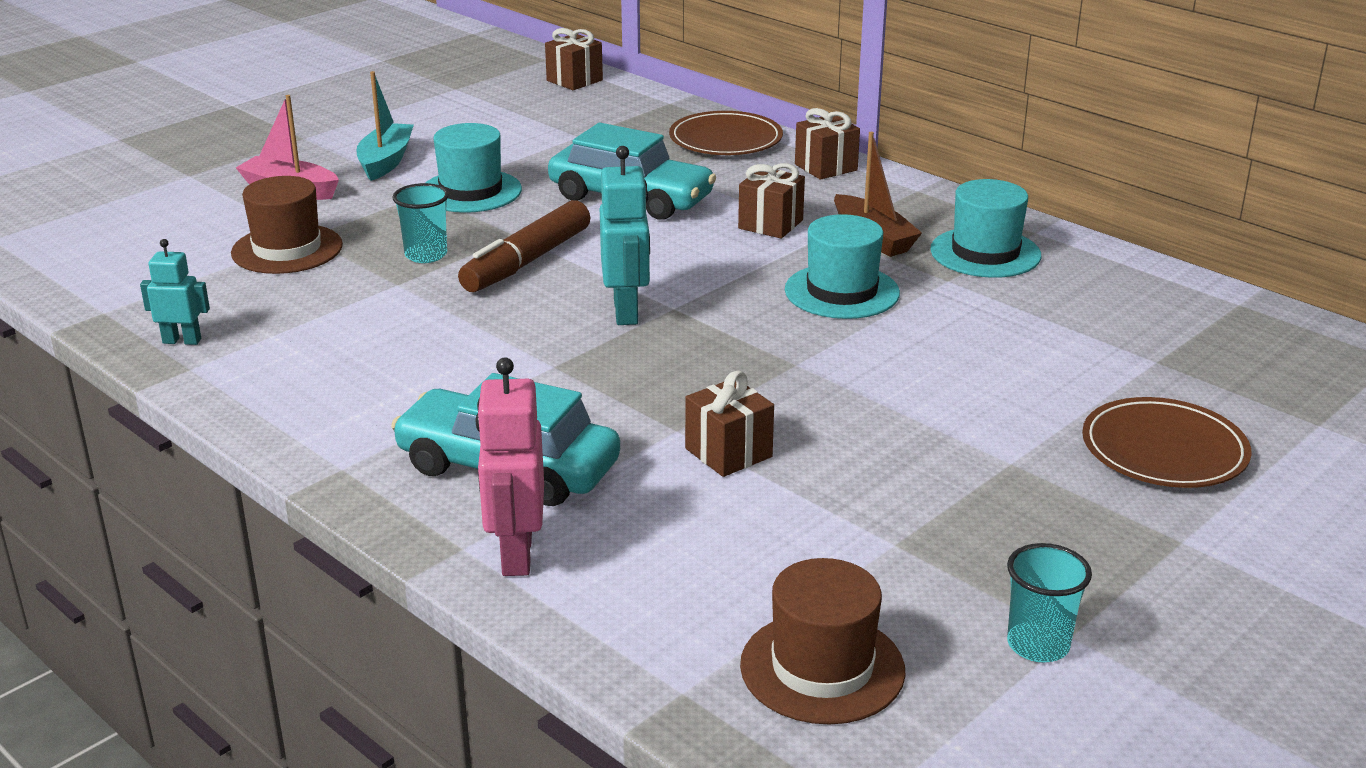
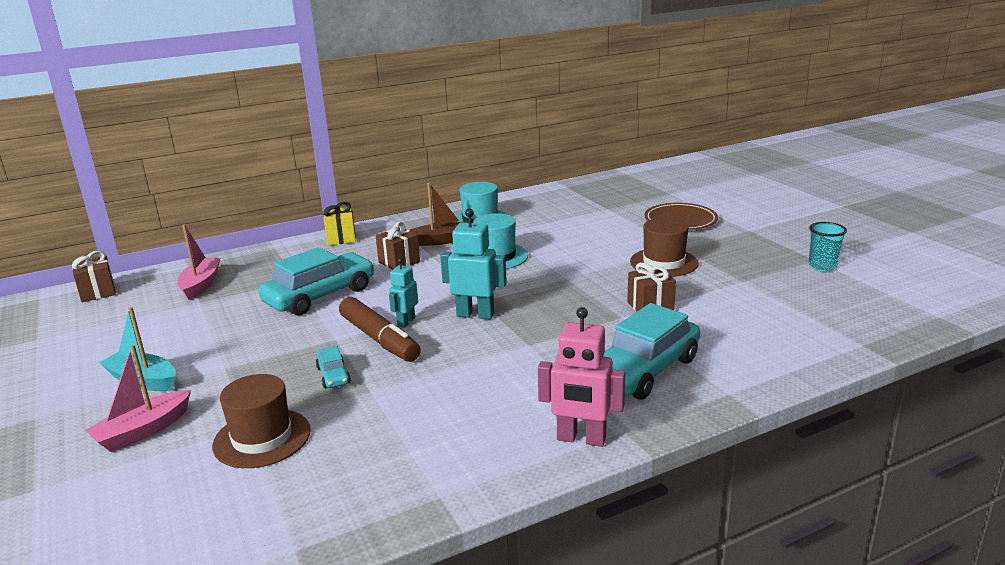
camera: 70 degrees left, 5 degrees down
(182, 341) = (388, 500): turquoise robot -> turquoise robot (406, 322)
(426, 255) = (333, 376): turquoise cup -> turquoise car
(471, 191) = (244, 349): turquoise hat -> none
(516, 554) = (738, 377): pink robot -> pink robot (581, 439)
(624, 124) = (201, 285): none -> pink boat
(725, 139) = (268, 258): brown plate -> none
(822, 668) = (840, 311): brown hat -> brown hat (664, 262)
(826, 167) = (341, 238): brown gift -> yellow gift

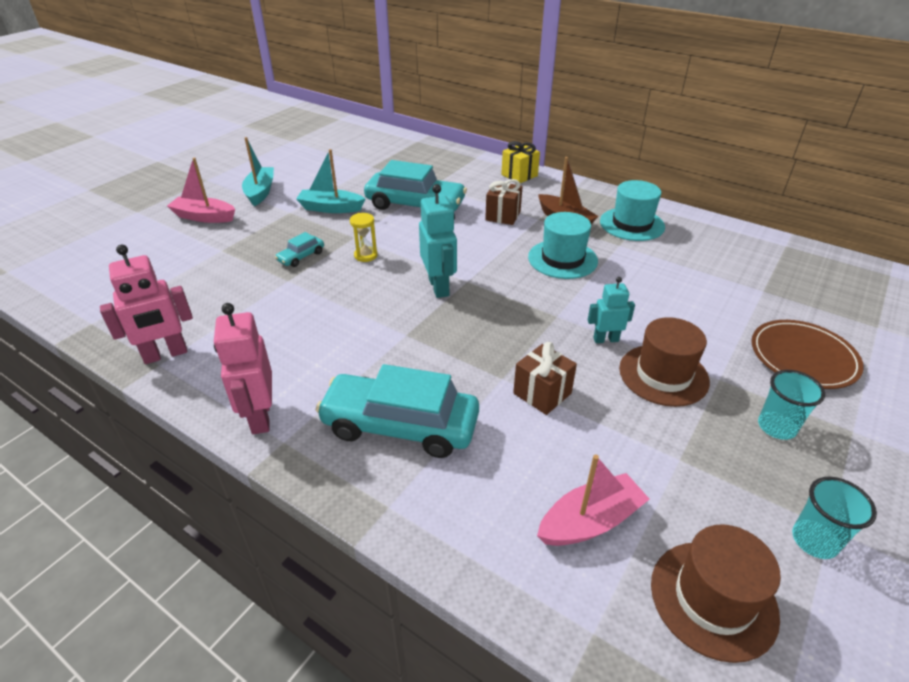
camera: 60 degrees right, 15 degrees up
(98, 292) = (359, 131): brown gift -> none
(201, 285) = (395, 156): pink boat -> pink boat (590, 521)
(256, 341) = (330, 208): none -> turquoise boat
(262, 438) = (210, 261): brown hat -> brown hat (713, 599)
(379, 339) = (365, 255): brown marker -> yellow hourglass
(406, 322) = (401, 257): turquoise robot -> turquoise robot (605, 339)
(426, 490) = (165, 354): none -> pink robot
(734, 247) = (776, 427): none -> turquoise cup

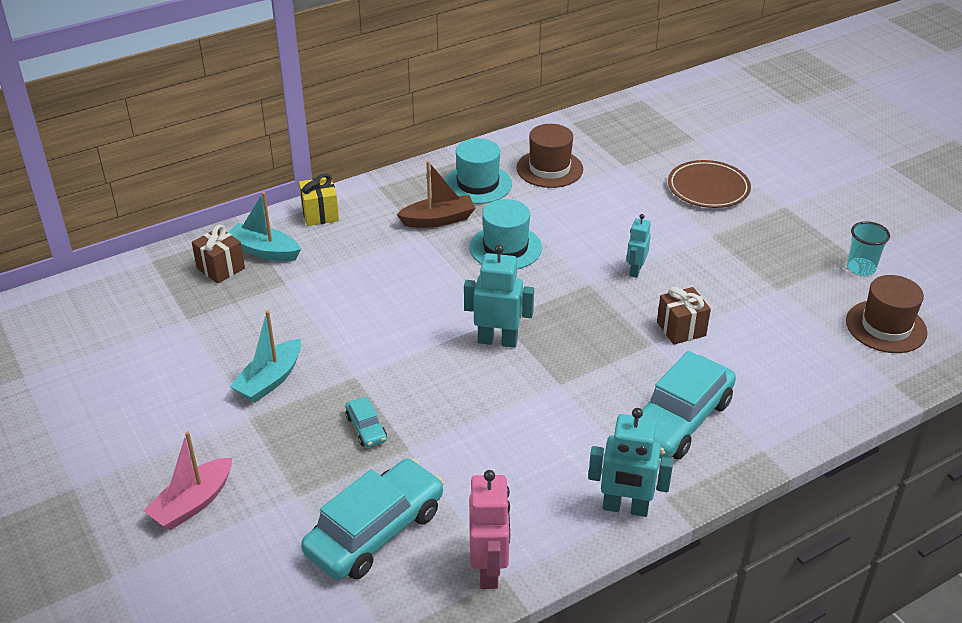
camera: 65 degrees left, 0 degrees up
(260, 192) = (167, 436): turquoise boat -> turquoise boat (264, 251)
(260, 417) = (625, 508): pink robot -> turquoise robot
(365, 255) = (402, 377): yellow hourglass -> none
(415, 205) = (321, 310): turquoise car -> turquoise car (375, 531)
(503, 216) = (397, 256): brown gift -> brown gift (221, 268)
(590, 521) = (813, 353): pink boat -> none
(663, 375) = (692, 260): brown hat -> brown hat (549, 169)
(776, 427) = (768, 235): turquoise cup -> none

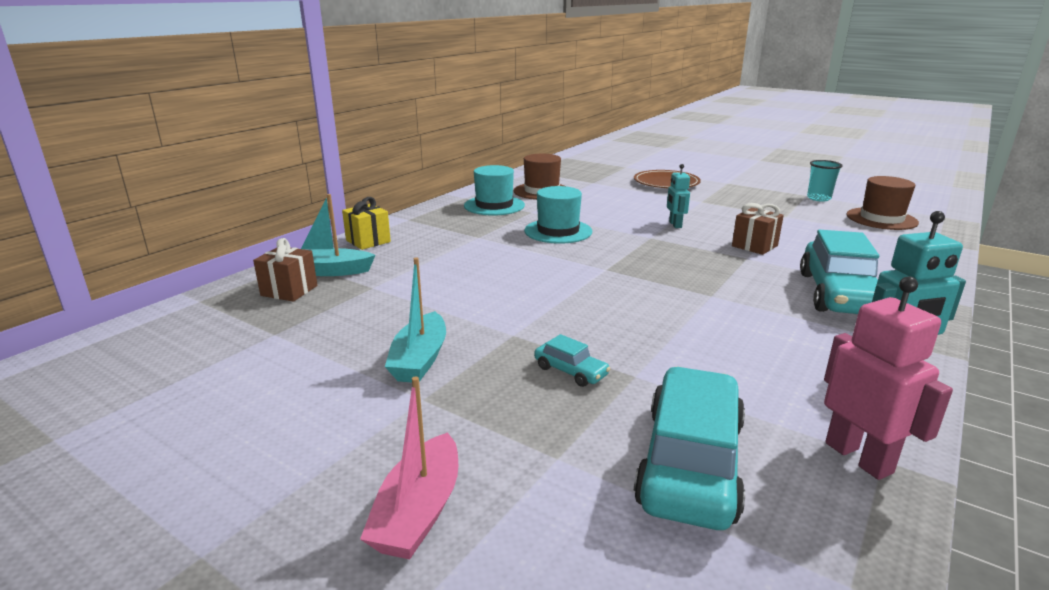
camera: 25 degrees left, 15 degrees down
(438, 220) = (482, 227): brown boat -> none
(497, 340) = (621, 281): turquoise robot -> none

